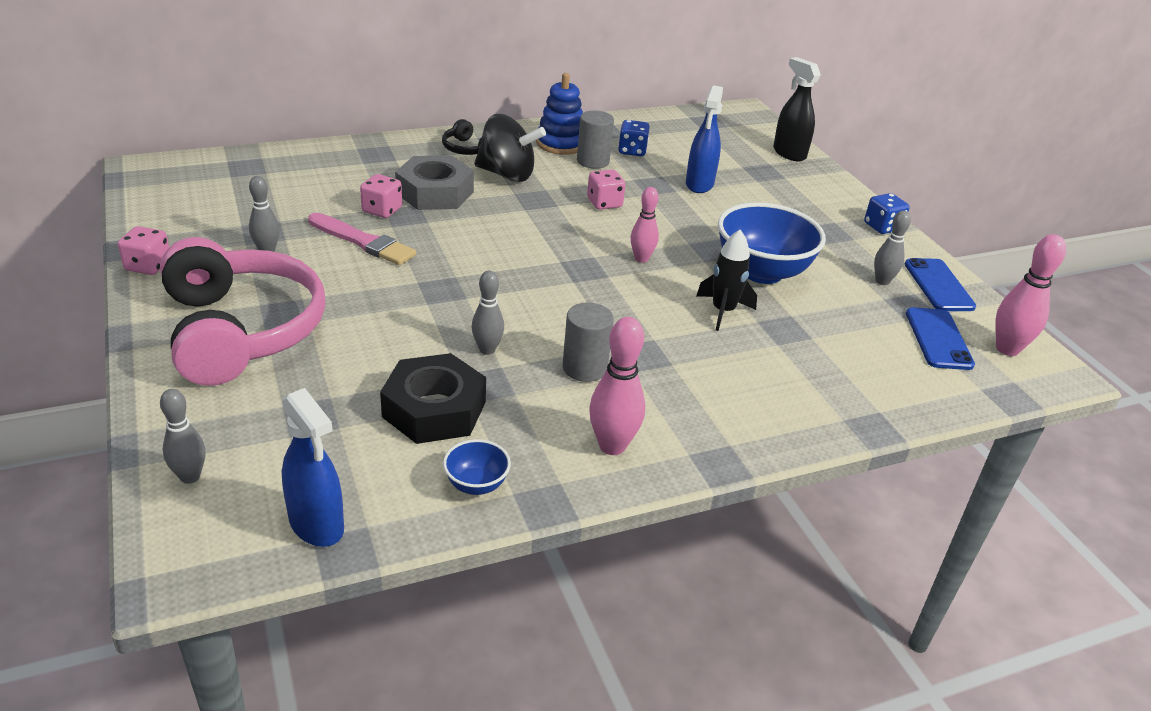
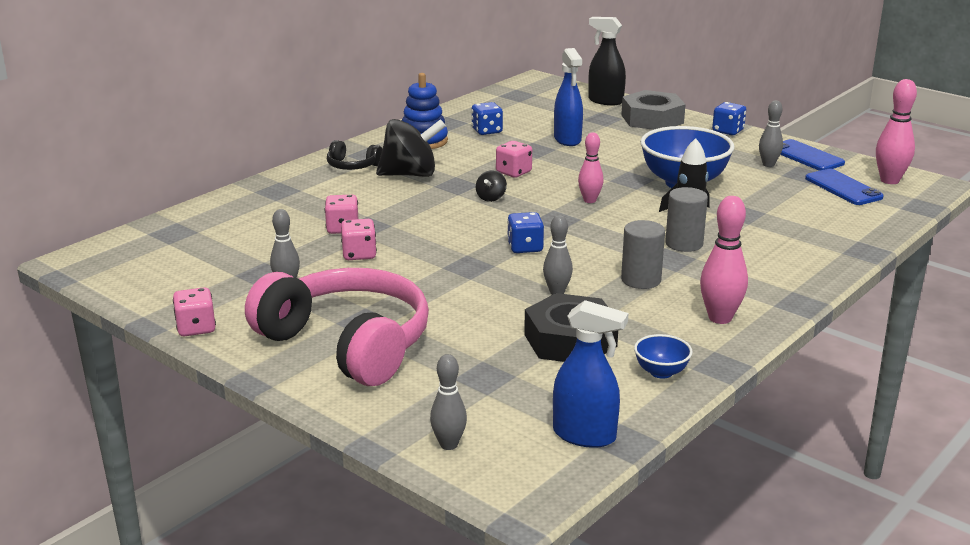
camera: 25 degrees left, 10 degrees down
(363, 242) = (359, 254): pink brush -> pink dice
(435, 192) = (369, 204): grey nut -> grey nut (652, 119)
(517, 288) = (525, 247): none -> blue dice
(550, 223) = (491, 198): none -> black spinning top
(593, 161) = (466, 146): grey cylinder -> grey cylinder (684, 244)

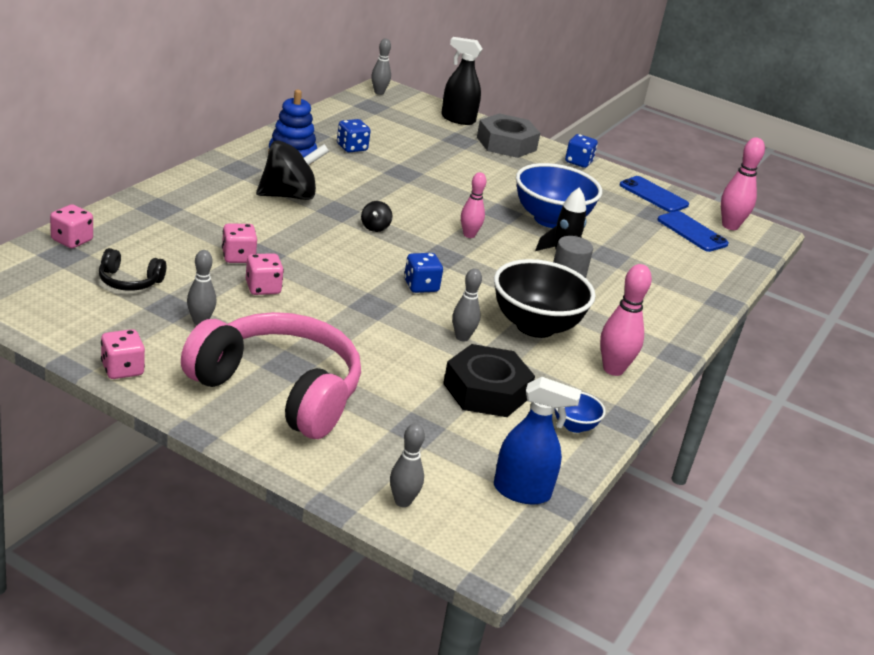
camera: 15 degrees left, 5 degrees up
(352, 166) = (228, 182): black headphones -> black headphones (129, 281)
(513, 172) = (389, 198): pink dice -> pink dice (72, 240)
(567, 140) = (432, 163): blue spray bottle -> none
(641, 280) = (535, 326): grey cylinder -> black bowl
(768, 164) = (622, 203): grey bowling pin -> grey bowling pin (379, 92)

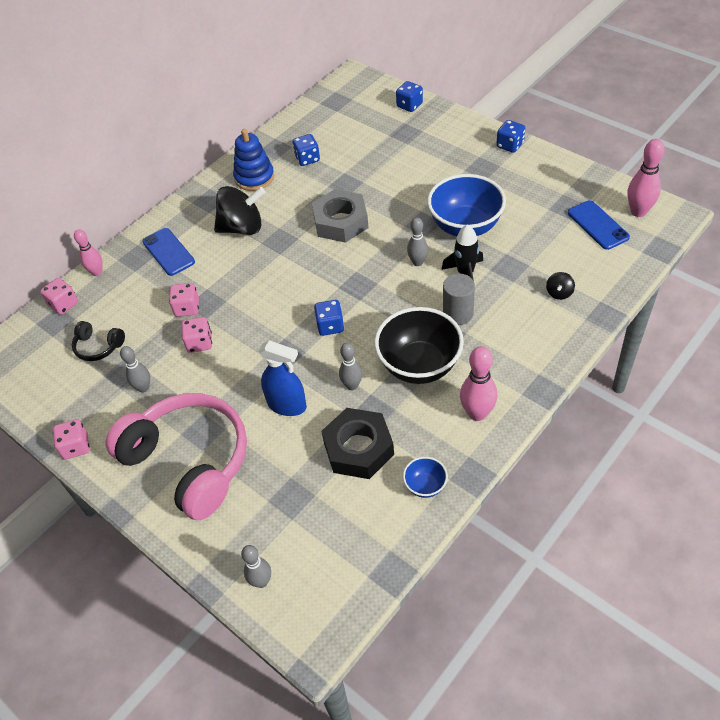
camera: 20 degrees right, 20 degrees up
(375, 227) = (306, 257): black spinning top -> black spinning top (559, 293)
(379, 92) = (346, 82): grey bowling pin -> grey bowling pin (418, 262)
(457, 119) = (409, 105): black spray bottle -> blue dice
(469, 235) = (386, 256): pink bowling pin -> pink bowling pin (97, 272)
(506, 144) = (447, 131): grey nut -> grey nut (341, 222)
(522, 492) = (362, 566): blue spray bottle -> blue spray bottle (287, 405)
(653, 195) = (572, 179): blue phone -> blue phone (168, 252)

